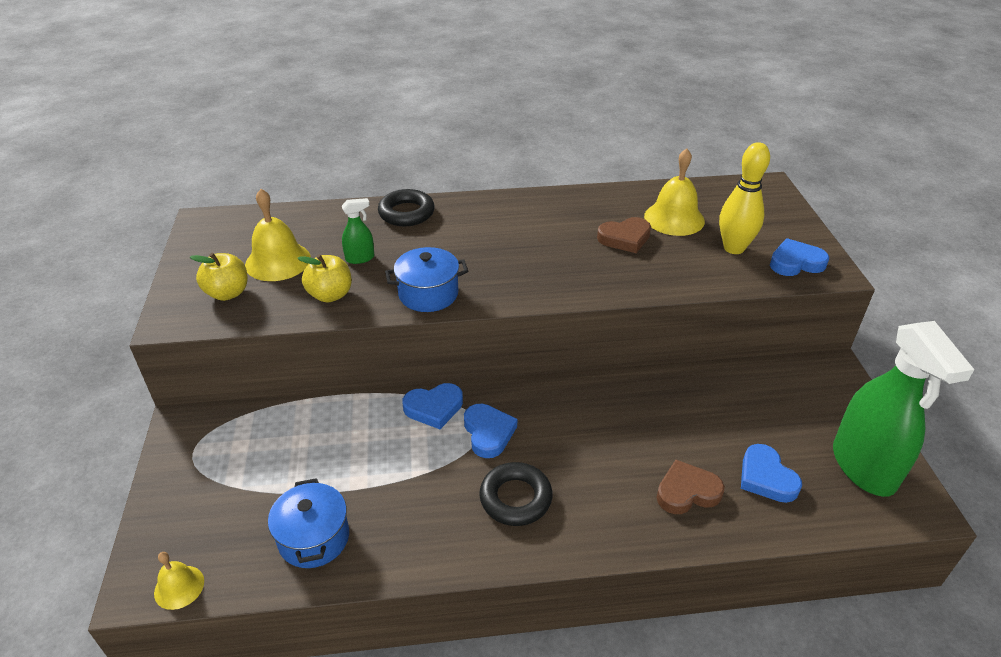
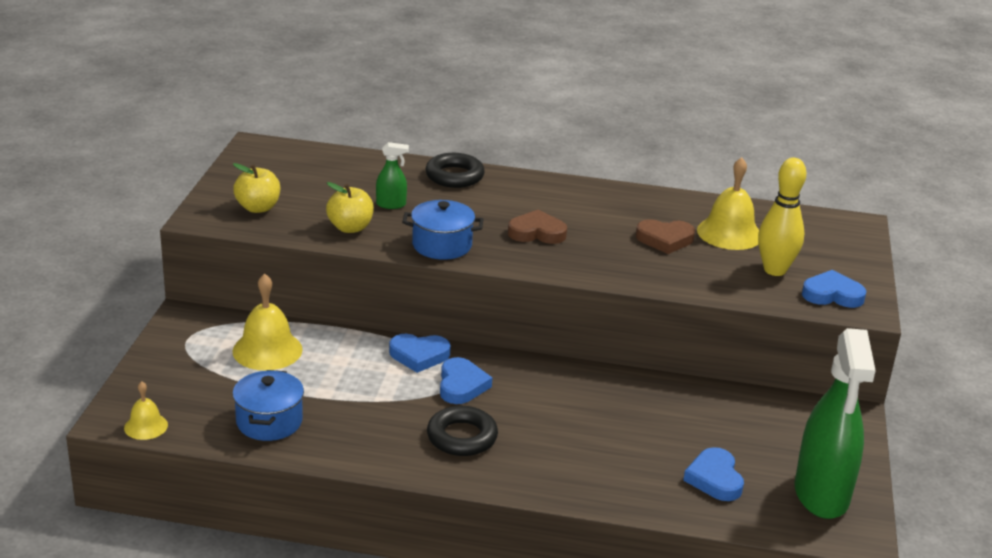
camera: 15 degrees right, 10 degrees down
(278, 261) = (313, 192): yellow bell -> yellow bell (267, 350)
(687, 492) = (628, 470): brown heart -> brown heart (537, 232)

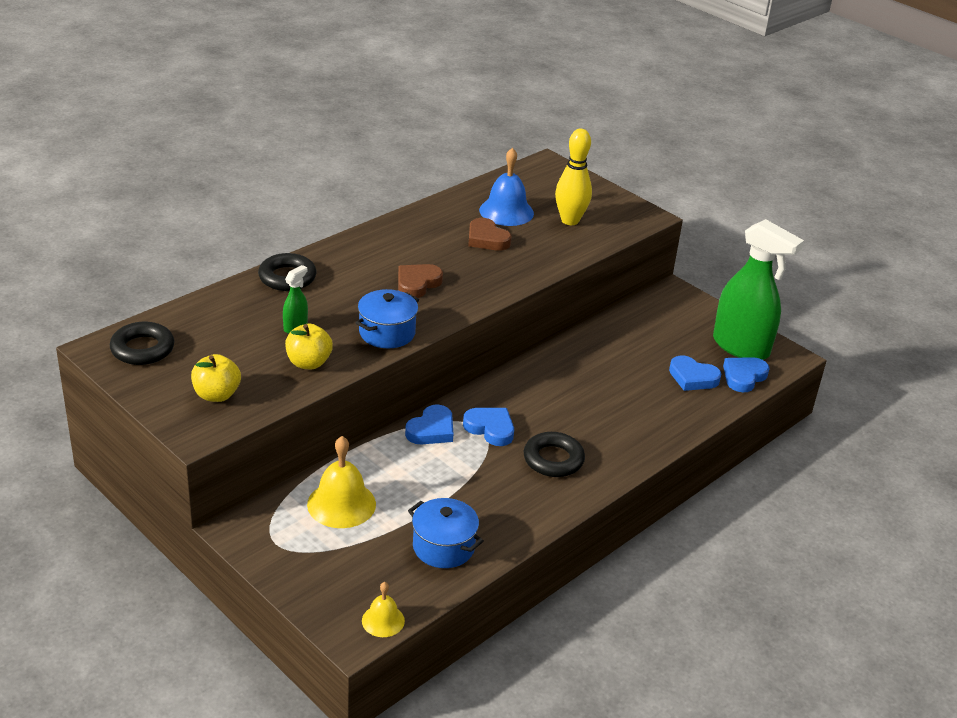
camera: 55 degrees left, 5 degrees up
(277, 160) = (142, 349): none -> black ring
(665, 239) = (487, 239): brown heart -> brown heart turned 105 degrees clockwise
(729, 233) = (506, 211): yellow bell -> blue bell
(832, 295) = (619, 217): blue heart -> blue heart (743, 377)

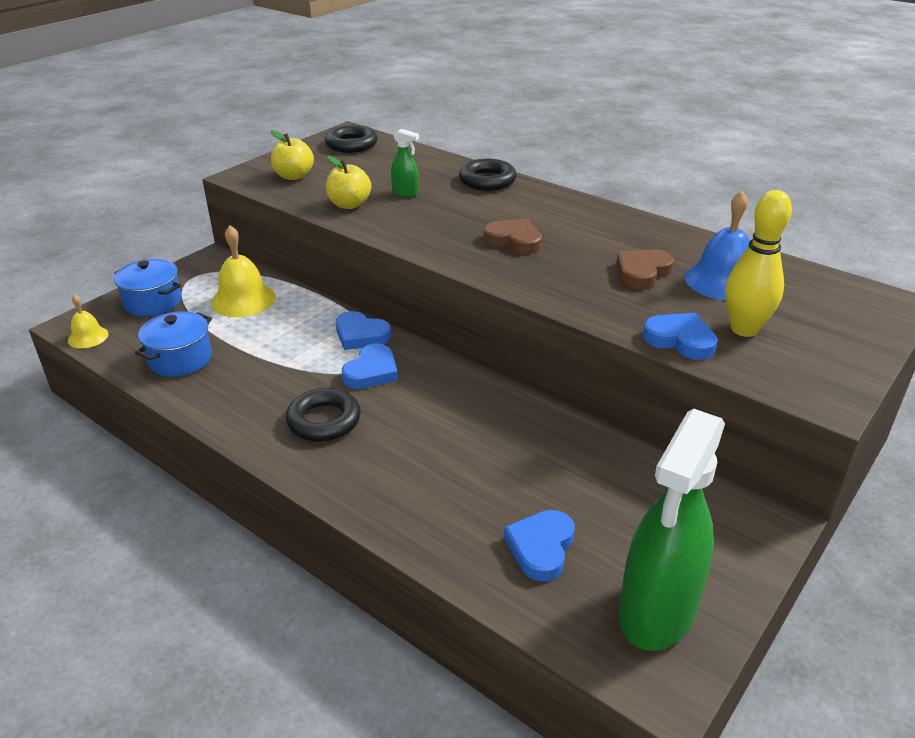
camera: 85 degrees right, 0 degrees up
(387, 333) = (412, 234): blue pot -> blue pot (153, 302)
(743, 377) = (570, 614): blue heart -> blue heart (680, 340)

